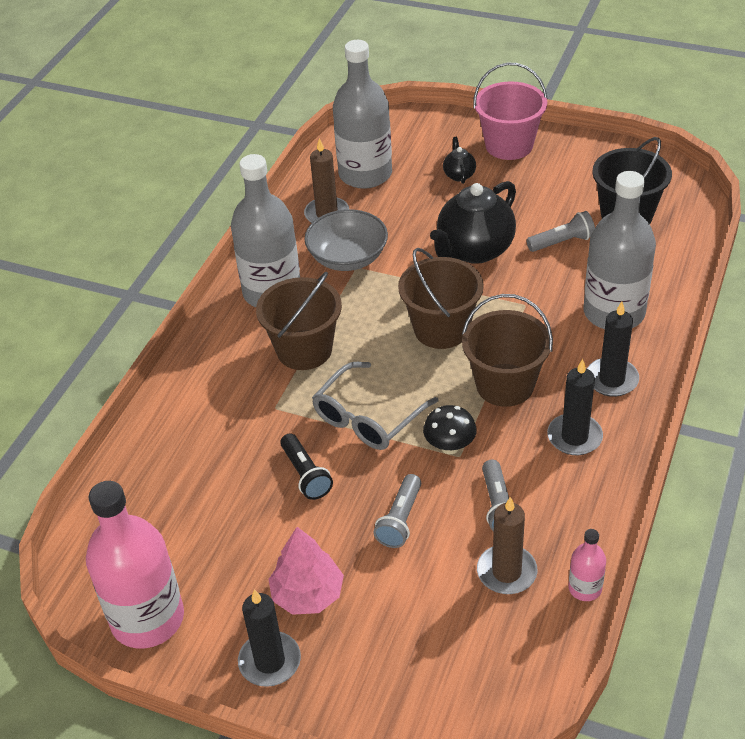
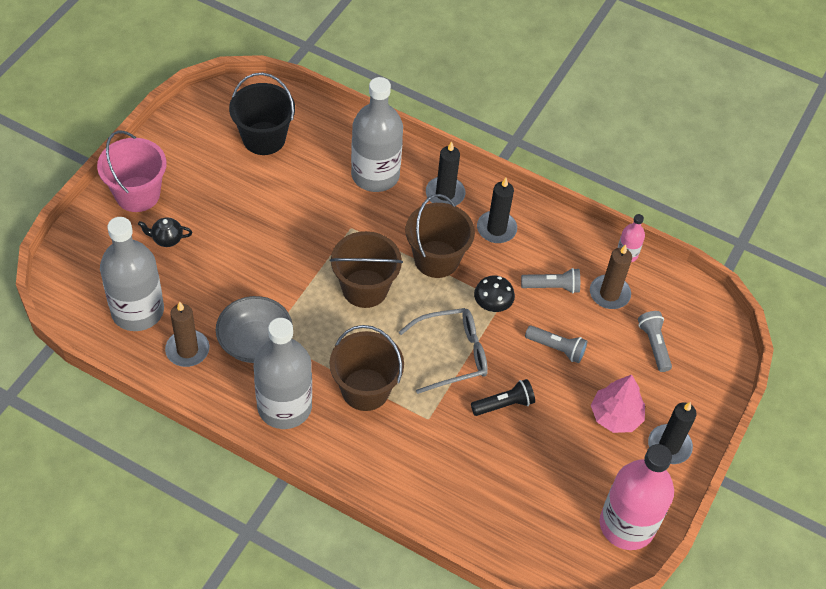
camera: 90 degrees left, 10 degrees up
(368, 418) = (452, 354): grey glasses -> grey glasses turned 60 degrees counterclockwise
(474, 250) = (275, 248): black teapot -> none
(562, 242) = (283, 187): grey flashlight -> grey flashlight (654, 344)

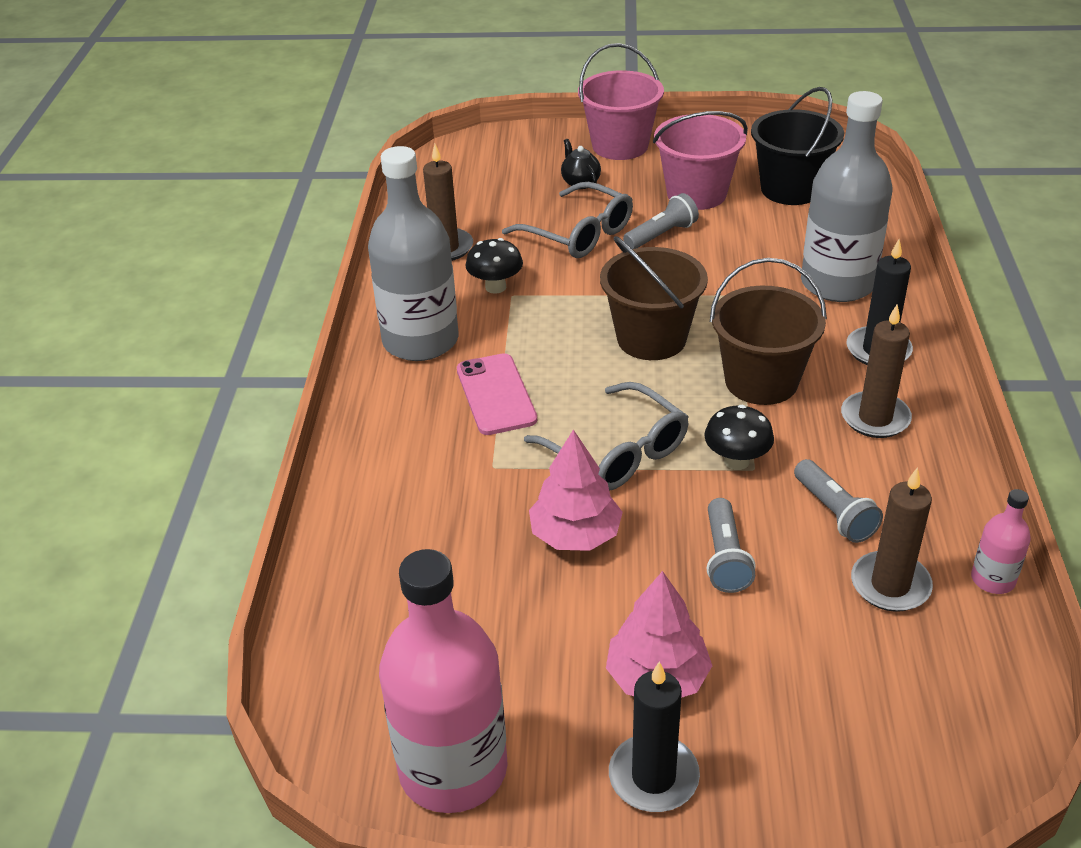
camera: 70 degrees right, 15 degrees down
(137, 311) = (469, 200): grey bottle -> none
(228, 270) = (579, 234): none -> grey glasses
(231, 186) = (696, 194): none -> pink bucket
(255, 342) = (495, 287): grey bowl -> black mushroom
(365, 389) = (496, 395): brown bucket -> pink phone
(496, 229) = (875, 418): black candle -> brown candle
(504, 404) = (575, 535): black flashlight -> pink tree
(654, 344) = (845, 680): grey flashlight -> grey flashlight (662, 235)

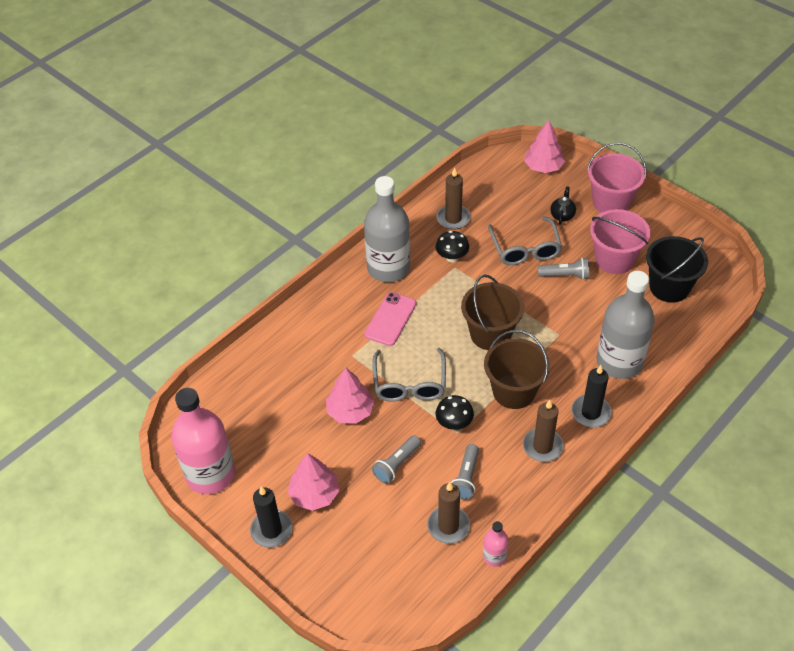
camera: 40 degrees right, 10 degrees up
(496, 149) = (543, 167): none -> pink tree

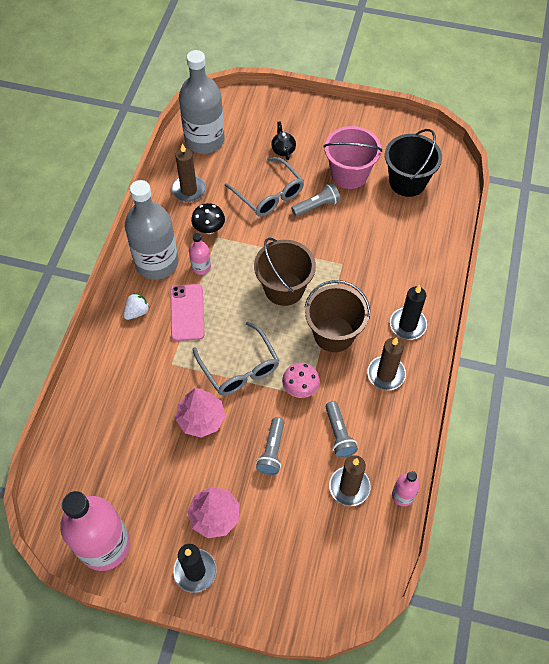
camera: 30 degrees left, 10 degrees up
(347, 301) = (137, 312): none -> white strawberry
(425, 286) = (201, 267): none -> pink bottle
(454, 424) = (300, 388): black mushroom -> pink mushroom
(543, 167) = (241, 109): pink tree -> none
(611, 202) = (317, 121): pink bucket -> none
(619, 362) = (405, 267): grey bottle -> grey bottle (204, 140)

